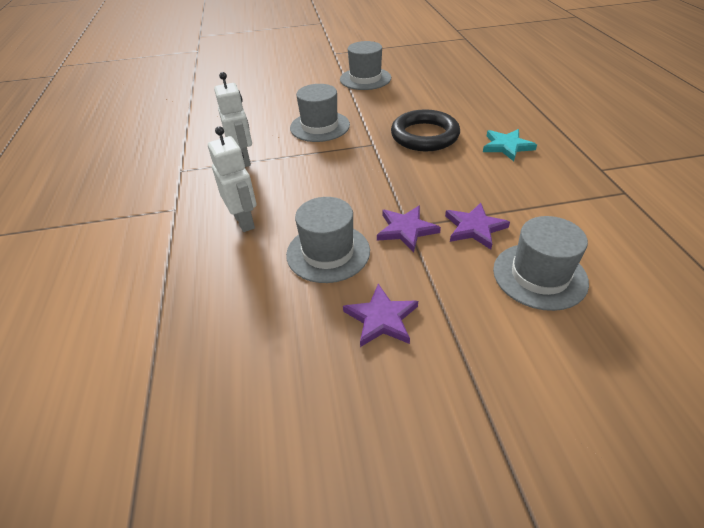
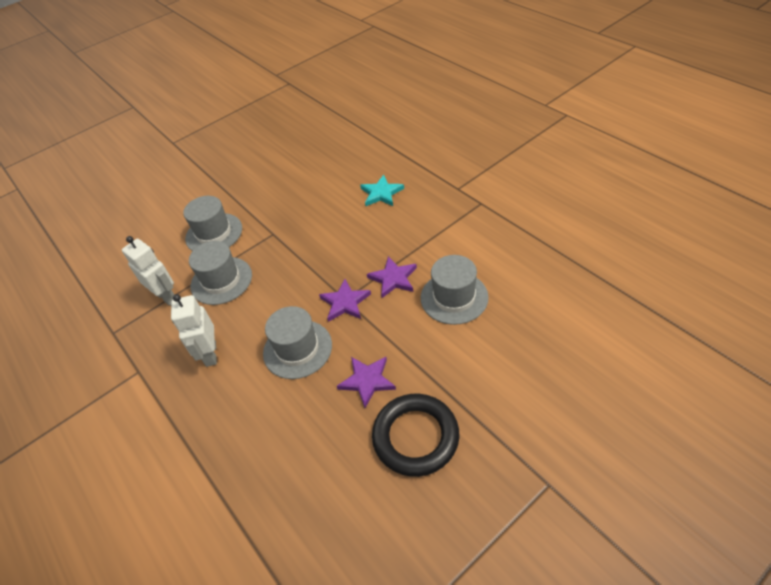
camera: 25 degrees left, 5 degrees up
(244, 221) = (210, 354): white robot -> white robot turned 135 degrees counterclockwise
(365, 79) = (223, 164): grey hat -> grey hat (221, 280)
(424, 136) = (311, 208): black ring -> black ring (415, 437)

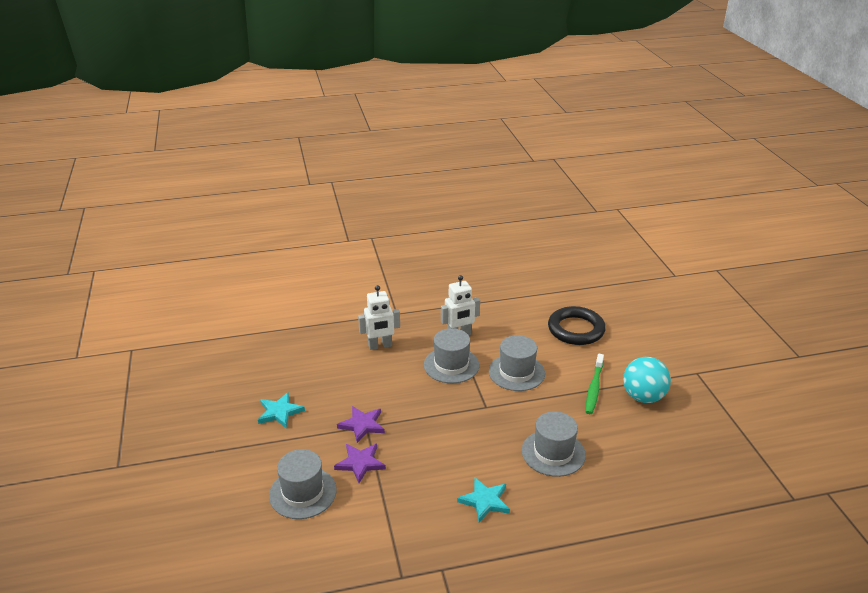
camera: 110 degrees right, 15 degrees down
(210, 354) = (380, 346): white robot -> white robot turned 150 degrees clockwise
(216, 158) = (643, 397): none -> turquoise ball
(216, 184) = (594, 388): none -> green toothbrush
(297, 349) = (342, 387): grey hat -> grey hat (553, 453)
(367, 381) = (279, 412): purple star -> turquoise star
(415, 437) = (215, 419): black ring -> black ring (576, 329)

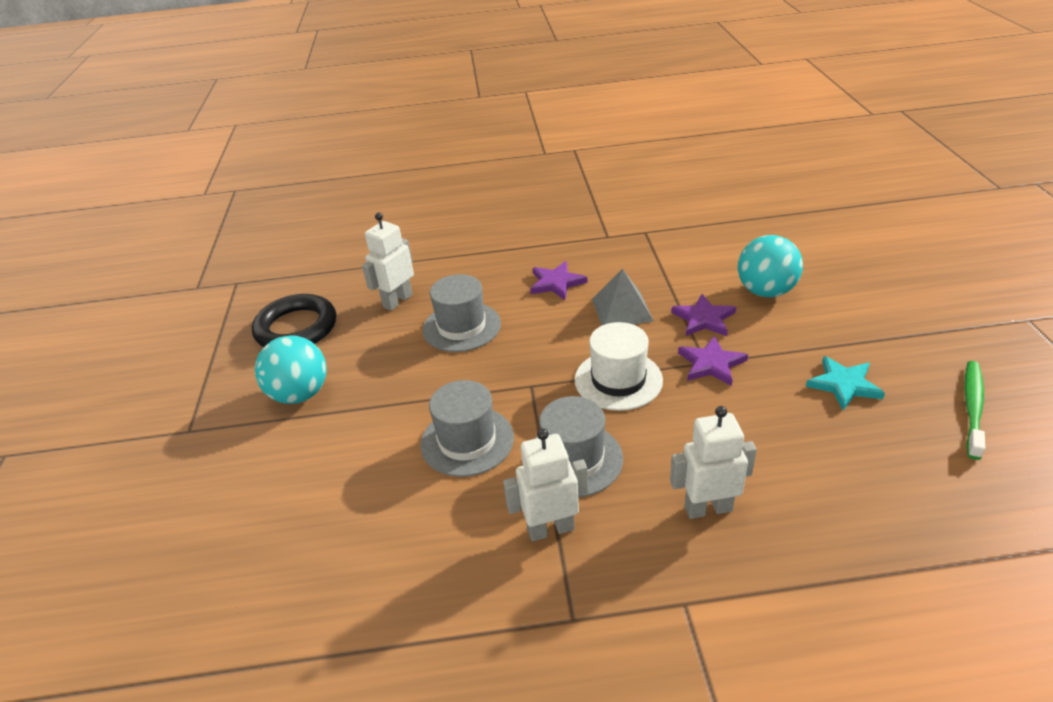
camera: 170 degrees left, 5 degrees up
(303, 492) = (765, 291): grey hat -> turquoise ball
(425, 471) = (621, 310): none -> grey pyramid
(427, 412) = (618, 380): none -> white hat
(485, 501) = (556, 283): turquoise star -> purple star
(576, 329) = (319, 532): black ring -> black ring (296, 328)
(594, 388) = (361, 409): green toothbrush -> green toothbrush (972, 408)
(622, 478) = (397, 301): none -> white robot

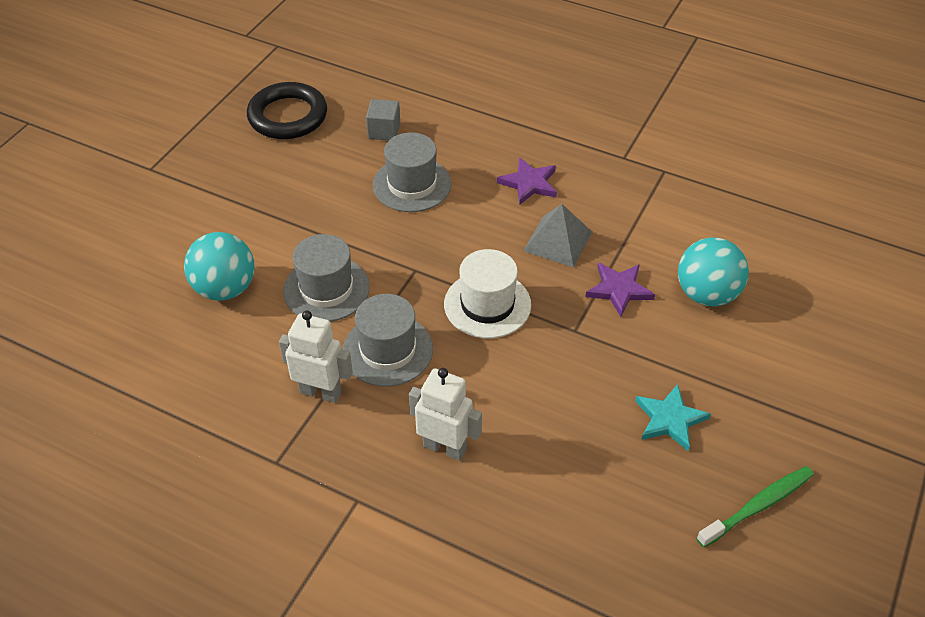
camera: 30 degrees right, 10 degrees up
(300, 394) = (244, 180): turquoise ball -> turquoise ball (225, 288)
(397, 301) = (384, 131): white robot -> grey cube
(711, 364) = (578, 334): purple star -> none

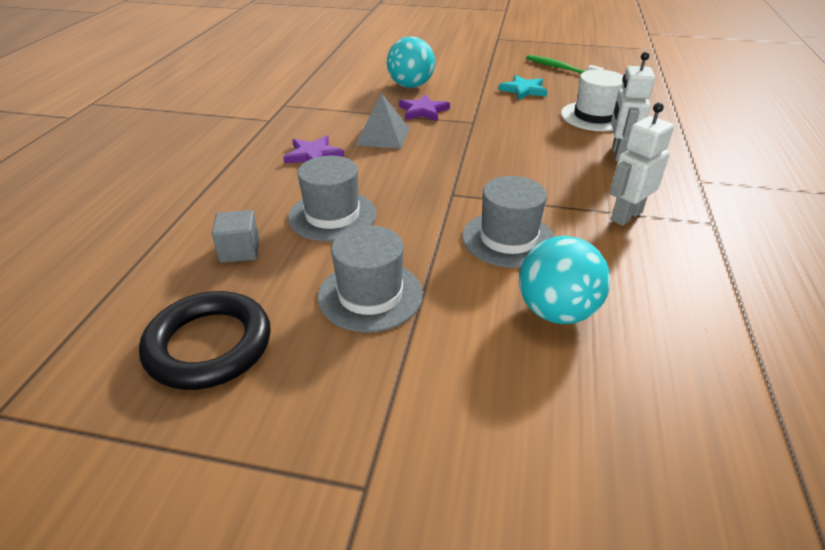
camera: 105 degrees left, 10 degrees down
(321, 392) = (626, 216): white robot -> white robot turned 45 degrees clockwise
(387, 350) = (553, 192): grey hat -> grey hat (370, 295)
(487, 304) = (471, 156): white hat -> white hat (594, 116)

